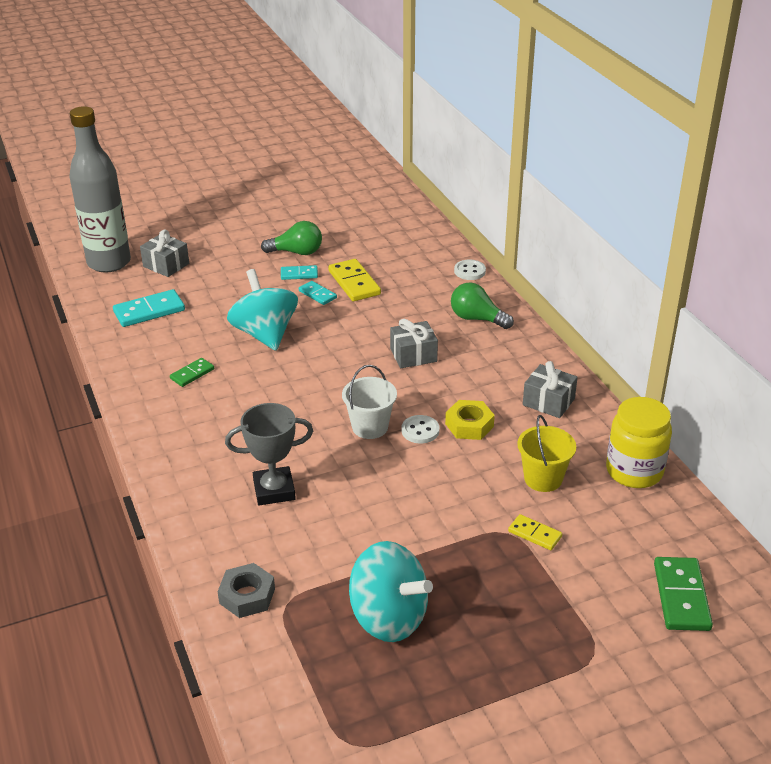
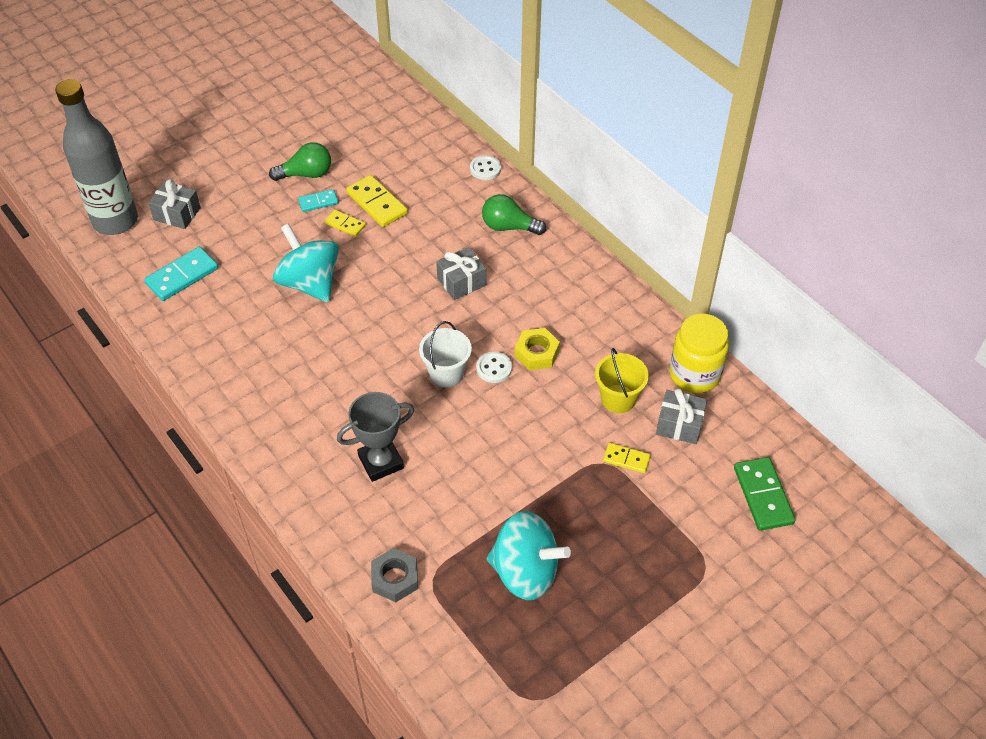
camera: 15 degrees left, 15 degrees up
(192, 374) = (255, 345): green domino -> none
(317, 294) = (345, 224): turquoise domino -> yellow domino
(548, 402) = (601, 312): grey gift -> grey gift (679, 425)

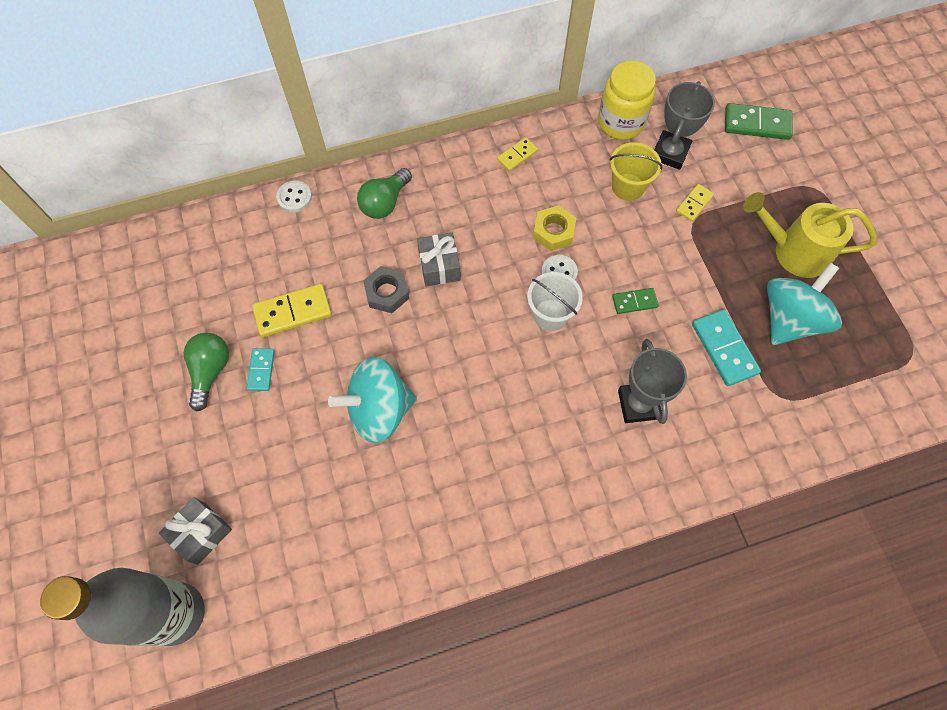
camera: 70 degrees left, 15 degrees up
(182, 276) = (307, 548): turquoise domino -> turquoise domino (724, 349)
(345, 224) = (309, 352): yellow domino -> yellow domino (517, 155)
(395, 578) = (772, 429): grey nut -> grey nut (387, 292)
(488, 434) = (634, 302): none -> green domino
(610, 560) = (792, 251): none -> yellow watering can
(679, 425) = (670, 153): grey gift -> grey trophy

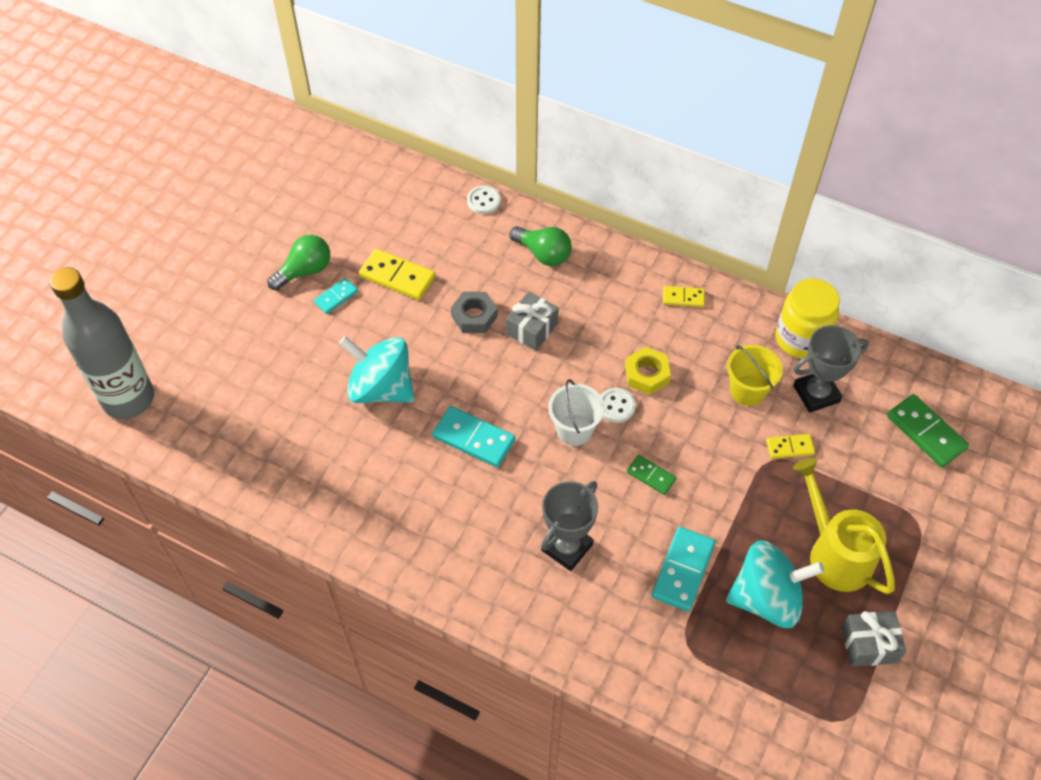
camera: 45 degrees right, 10 degrees down
(201, 533) = (192, 365): grey gift -> grey gift (869, 644)
(385, 202) = (543, 254): green light bulb -> green light bulb turned 135 degrees counterclockwise
(490, 385) = (474, 438): none -> turquoise domino

